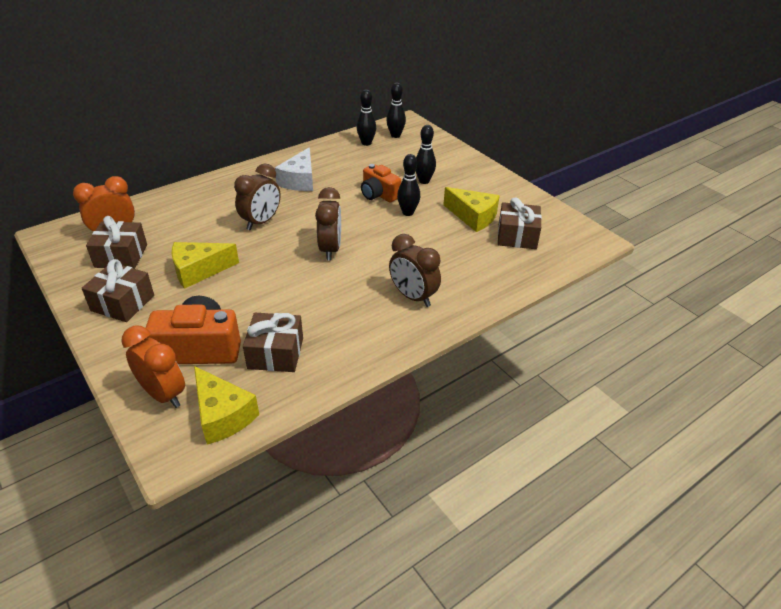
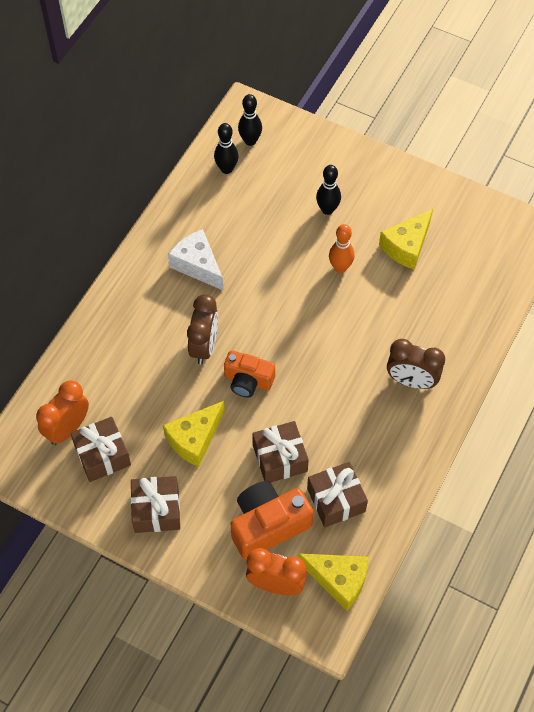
camera: 25 degrees left, 20 degrees up
(299, 180) = (197, 265): white cheese -> white cheese turned 150 degrees clockwise
(330, 249) = (298, 354): brown clock -> none
(379, 194) = (294, 252): orange camera -> orange camera (248, 381)
(408, 212) = (340, 267): black bowling pin -> orange bowling pin
(473, 217) = (406, 246): yellow cheese -> yellow cheese turned 120 degrees clockwise
(517, 236) = (461, 256): brown gift -> brown gift (280, 458)

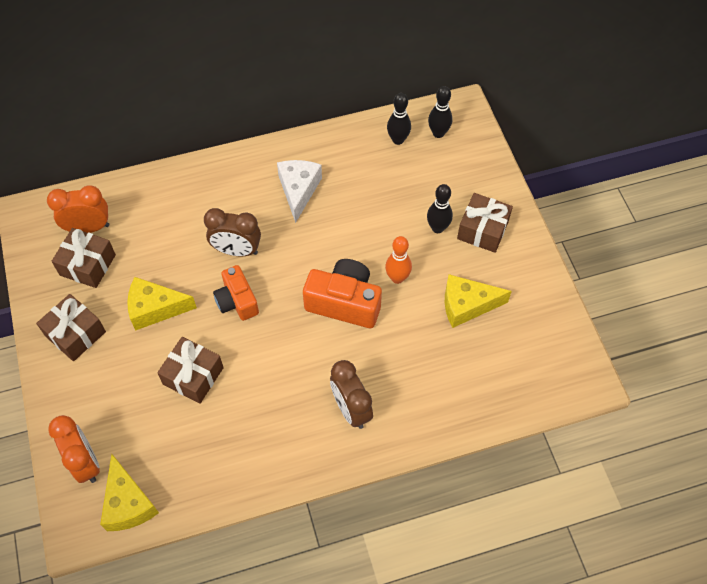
camera: 45 degrees right, 0 degrees up
(204, 346) = (237, 250): brown clock -> brown clock turned 45 degrees clockwise
(268, 525) = (130, 415): orange camera -> orange camera (344, 302)
(336, 500) = (195, 443): brown gift -> brown gift (482, 230)

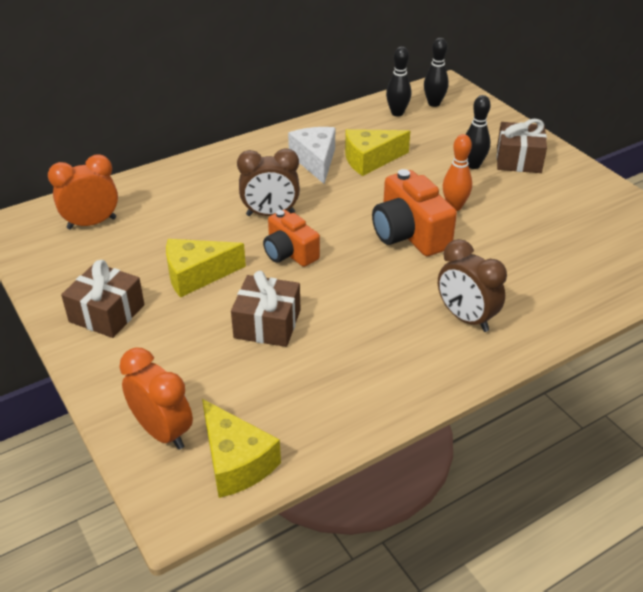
camera: 15 degrees left, 20 degrees down
(88, 265) = (101, 253): brown gift -> none
(344, 302) = (409, 234): orange camera -> orange camera turned 120 degrees counterclockwise
(467, 305) = (538, 215): yellow cheese -> yellow cheese (370, 160)

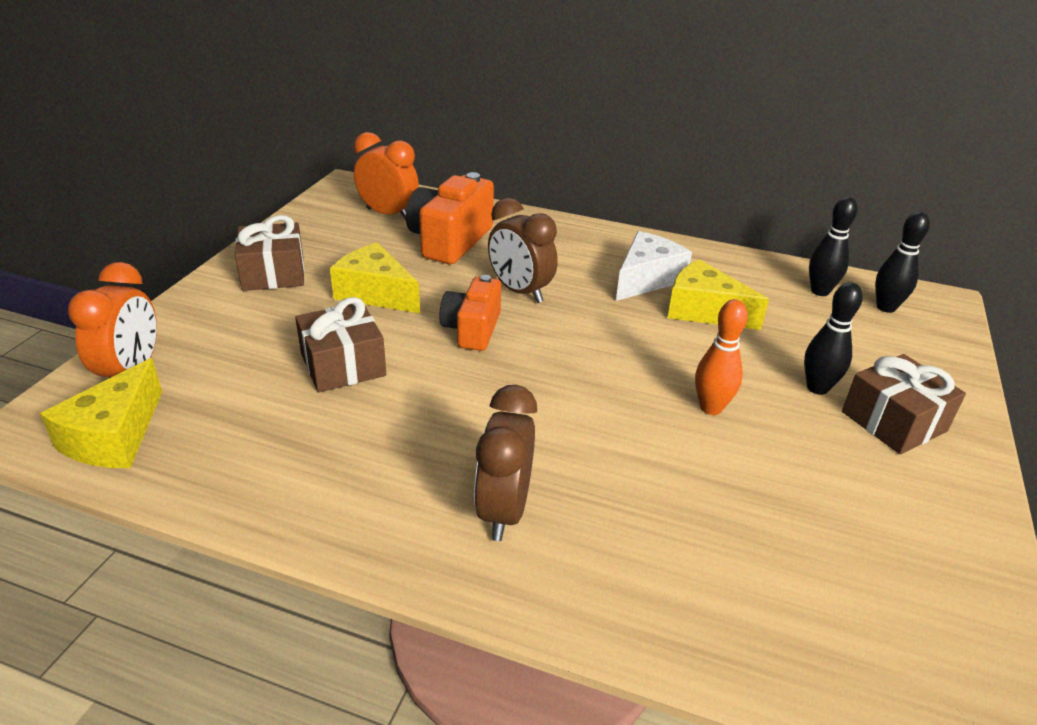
camera: 50 degrees right, 5 degrees down
(409, 234) = (609, 395): orange camera -> orange camera (450, 241)

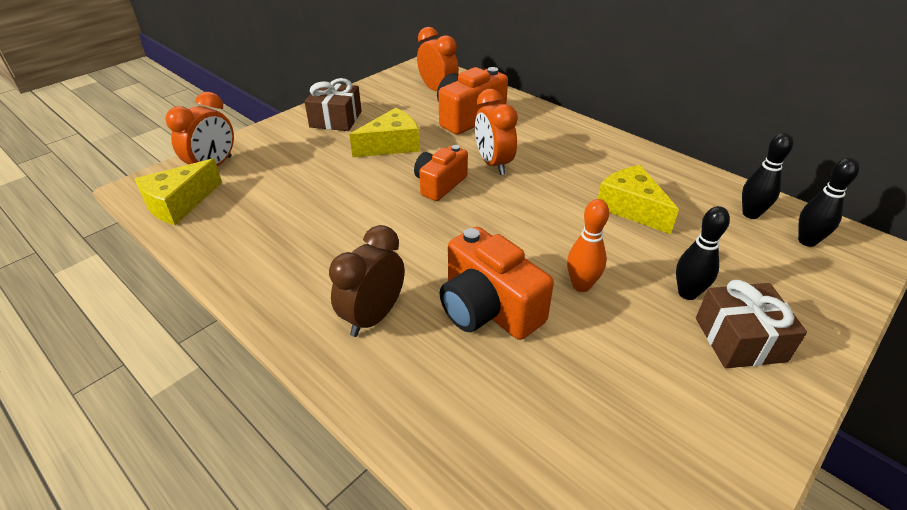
camera: 25 degrees right, 5 degrees up
(343, 365) = (337, 190): brown gift -> none
(375, 293) = (391, 145): yellow cheese -> yellow cheese turned 90 degrees clockwise
(520, 291) = (493, 164): brown clock -> orange clock
(631, 461) = (488, 308): none -> orange camera
(646, 279) = (600, 173): white cheese -> none

